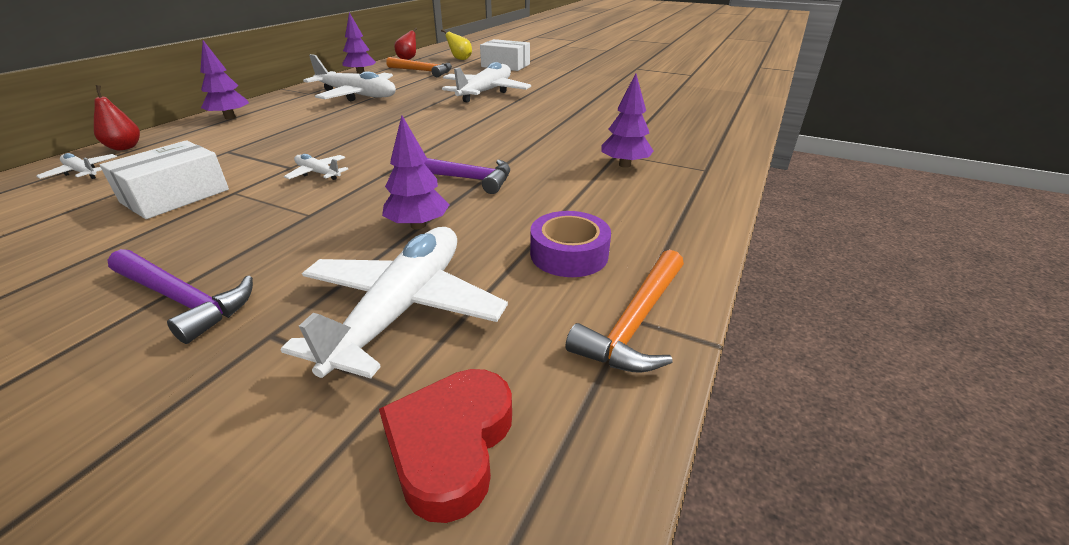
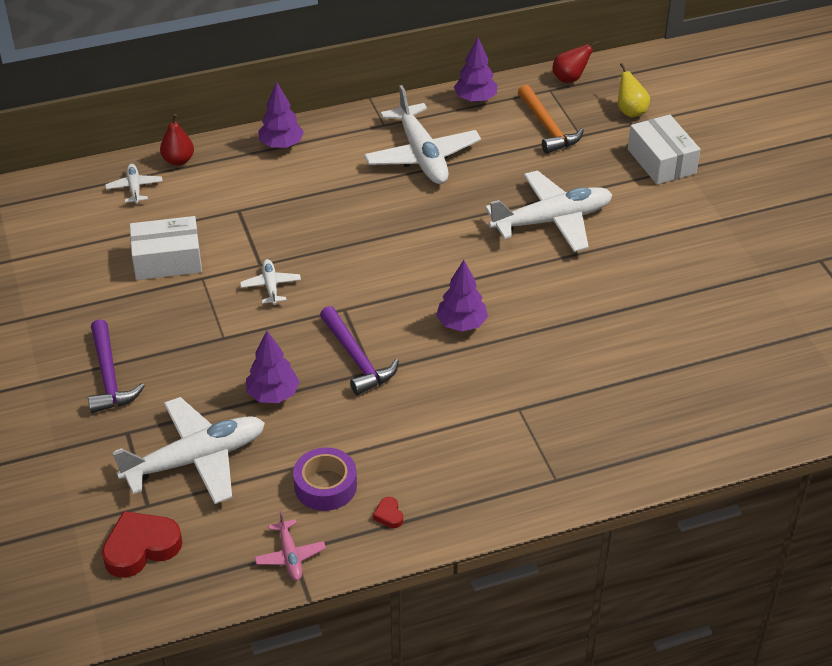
camera: 45 degrees right, 10 degrees up
(624, 165) = (500, 427): purple tree -> purple tree (461, 324)
(635, 323) = (290, 556): orange hammer -> pink plane
(653, 242) = (389, 515): none -> red heart

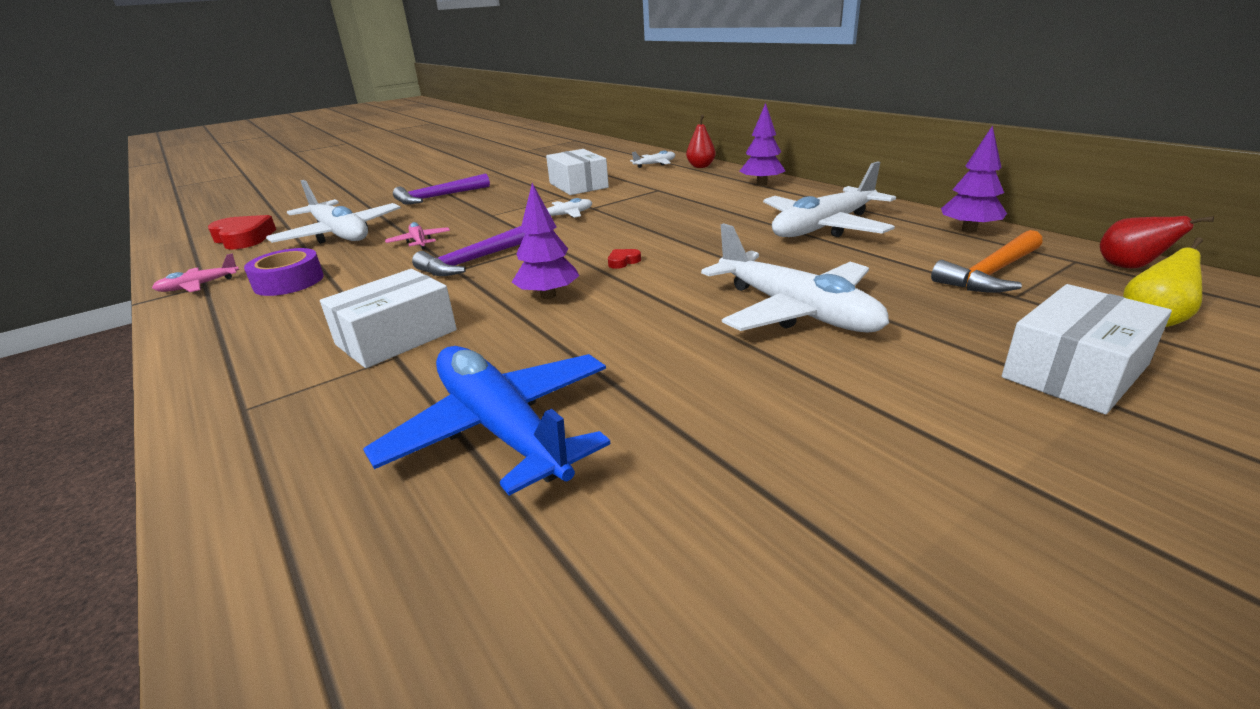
camera: 75 degrees right, 15 degrees down
(273, 395) = (419, 241): purple tree -> pink plane
(389, 515) = (230, 316): red heart -> red heart (623, 261)
(488, 408) = (396, 337): none -> white box
(626, 364) = (501, 428): none -> blue plane

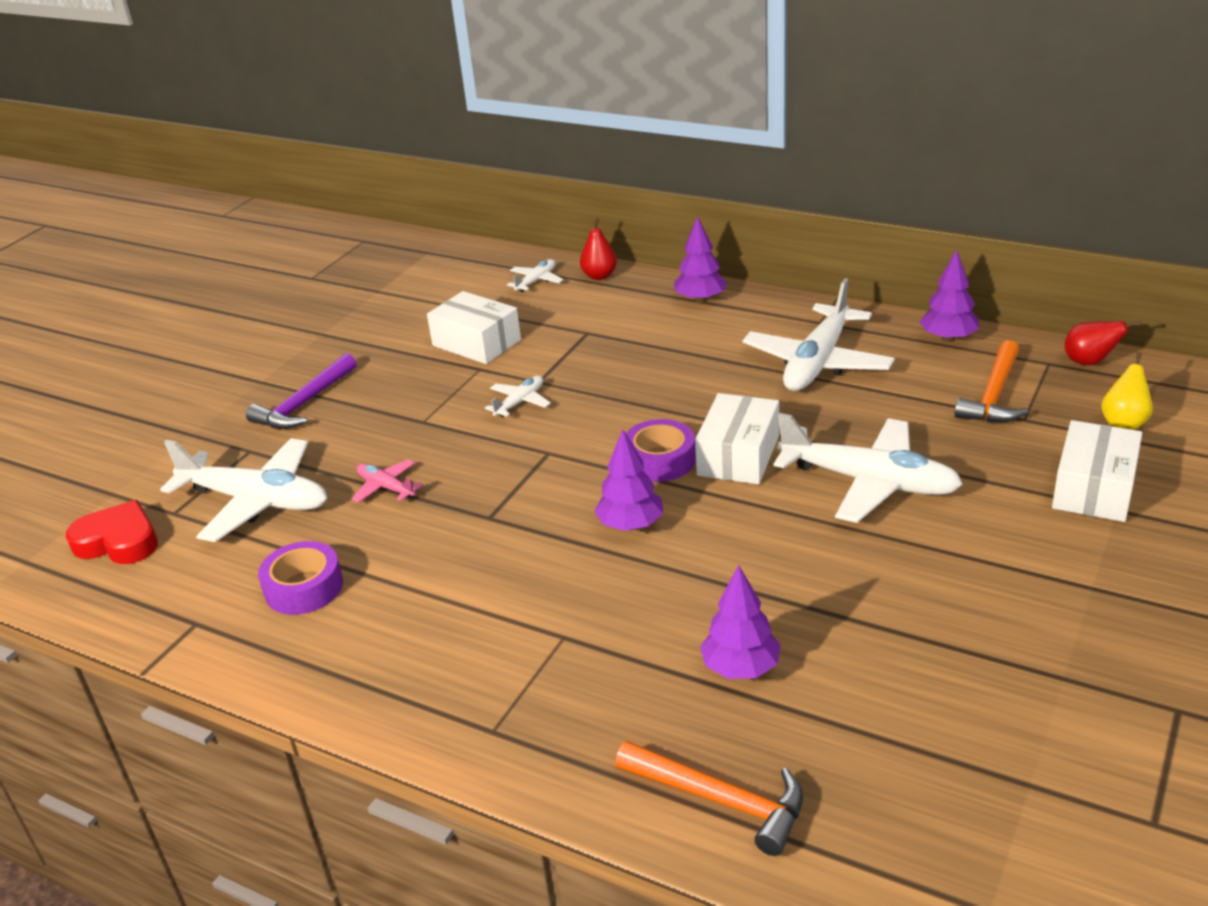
camera: 25 degrees left, 5 degrees up
(198, 286) = (189, 626): pink plane -> none
(314, 558) = (721, 800): none -> orange hammer
(396, 337) = (536, 617): white box -> white box (738, 455)
(474, 261) = (494, 499): purple hammer -> none
(501, 428) = (740, 668): blue plane -> purple tree
(623, 261) = (660, 460): red heart -> purple tape

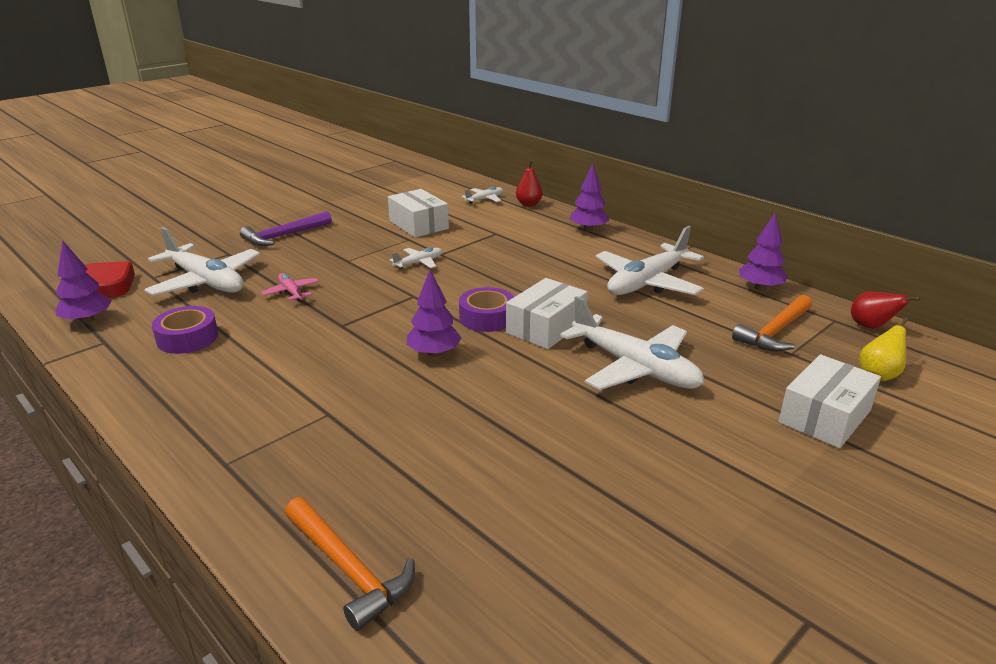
camera: 15 degrees right, 5 degrees down
(740, 668) = (440, 472): purple tree -> purple tree (87, 320)

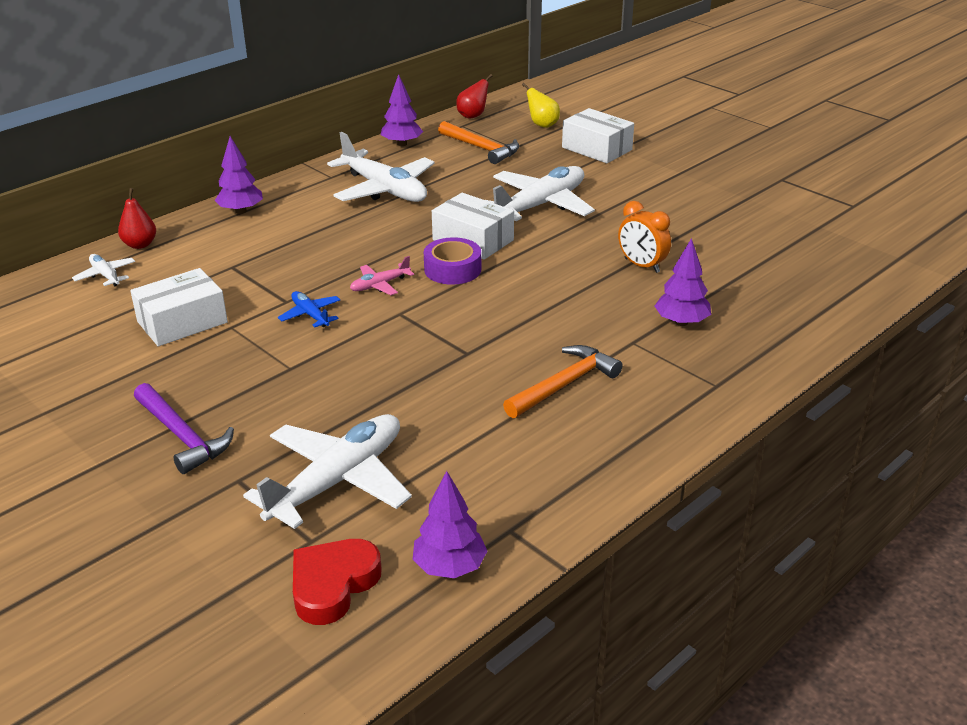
camera: 90 degrees left, 5 degrees up
(187, 338) = (498, 460): purple tape -> none
(291, 292) = (380, 400): pink plane -> pink plane (379, 285)
(349, 569) = (806, 313): orange hammer -> orange hammer (564, 384)
(419, 263) = (310, 315): white plane -> blue plane
(434, 353) = (523, 295): purple tree -> purple tree (681, 322)
(490, 432) = (641, 265): none -> orange clock

